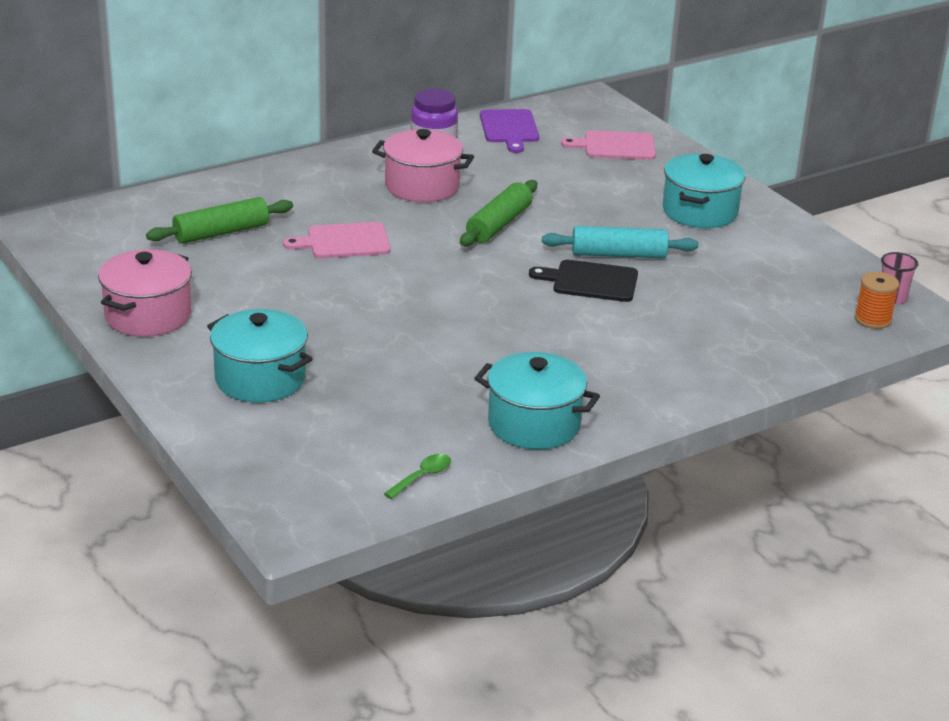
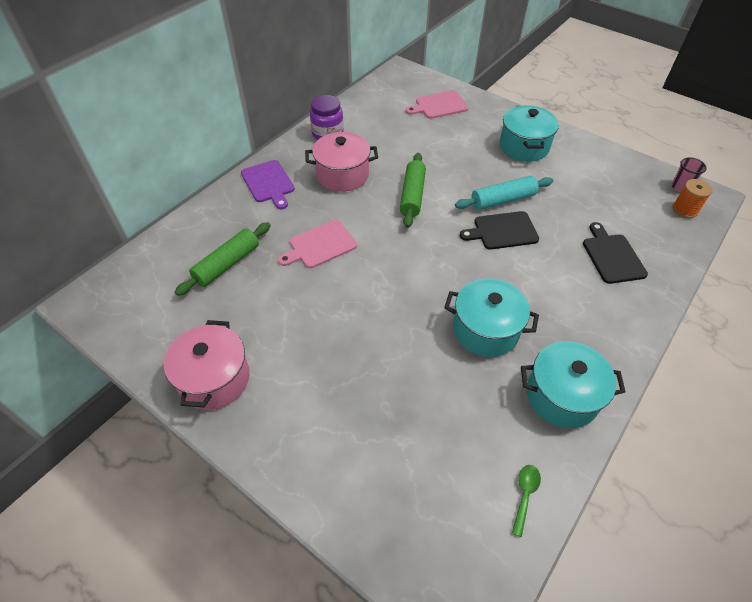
camera: 20 degrees left, 20 degrees up
(260, 379) = (339, 423): turquoise pot -> turquoise pot (485, 330)
(509, 129) = (367, 108): purple cutting board -> purple cutting board (268, 183)
(718, 335) = (612, 256): none -> black cutting board

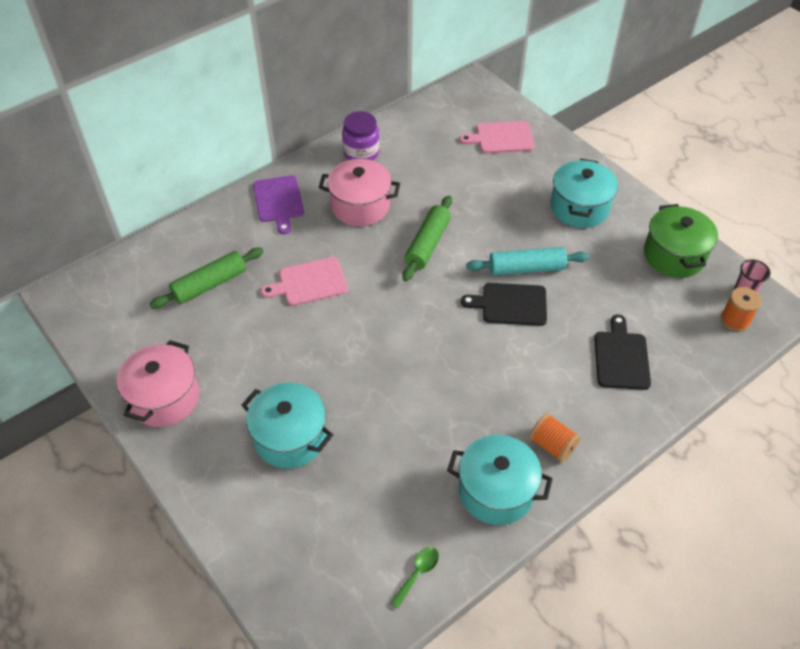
camera: 15 degrees right, 0 degrees up
(485, 330) = (446, 408): turquoise pot -> turquoise pot (290, 438)
(591, 343) = (552, 445): none -> orange spool
(613, 169) = (674, 255): none -> green pot

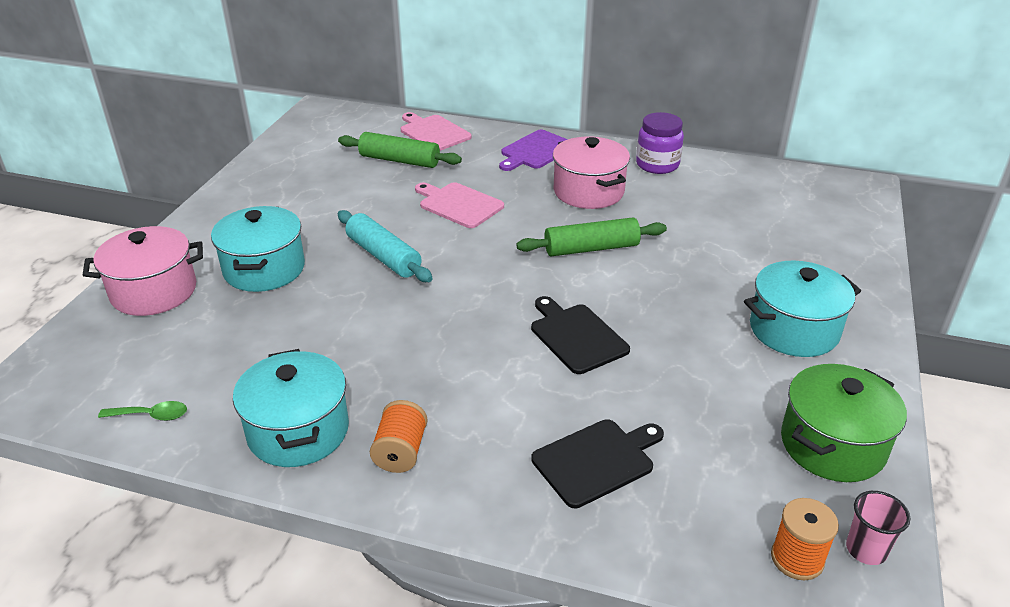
camera: 55 degrees right, 15 degrees down
(164, 398) = (255, 191): pink pot -> pink pot (154, 291)
(501, 138) = (812, 233): pink cutting board -> pink cutting board (433, 132)
(526, 268) = (644, 327): turquoise rolling pin -> turquoise rolling pin (383, 256)

